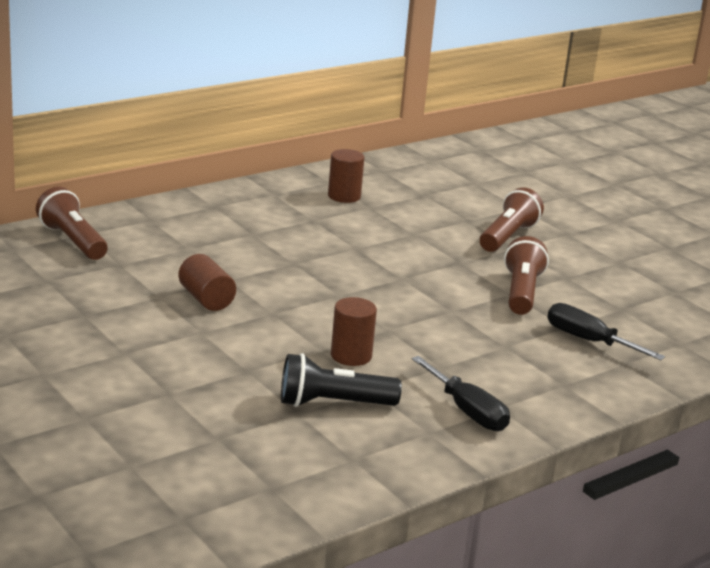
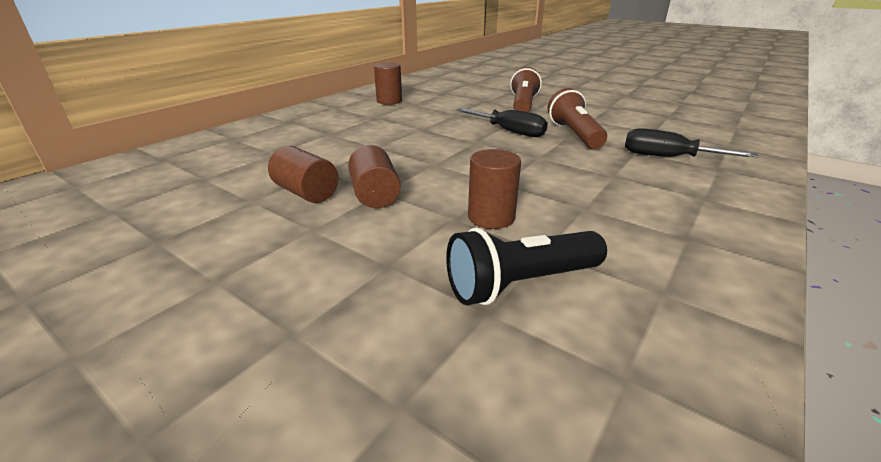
camera: 15 degrees left, 5 degrees up
(73, 241) = (150, 167): brown flashlight -> none
(264, 314) = (375, 195): none -> brown cylinder
(467, 411) = (666, 250): black screwdriver -> black screwdriver (509, 131)

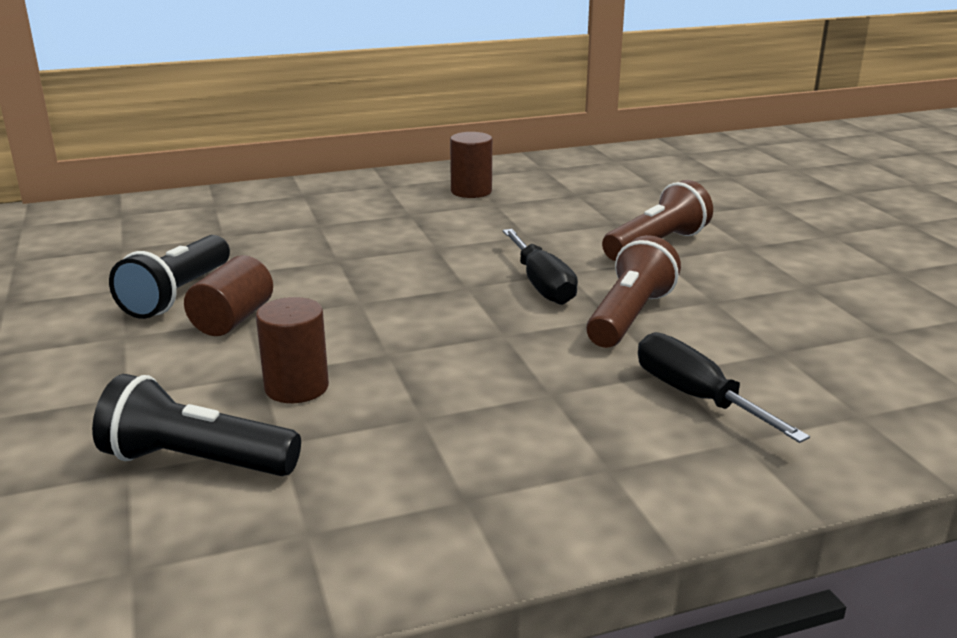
camera: 35 degrees right, 5 degrees down
(306, 193) = (178, 295): brown cylinder -> black flashlight

